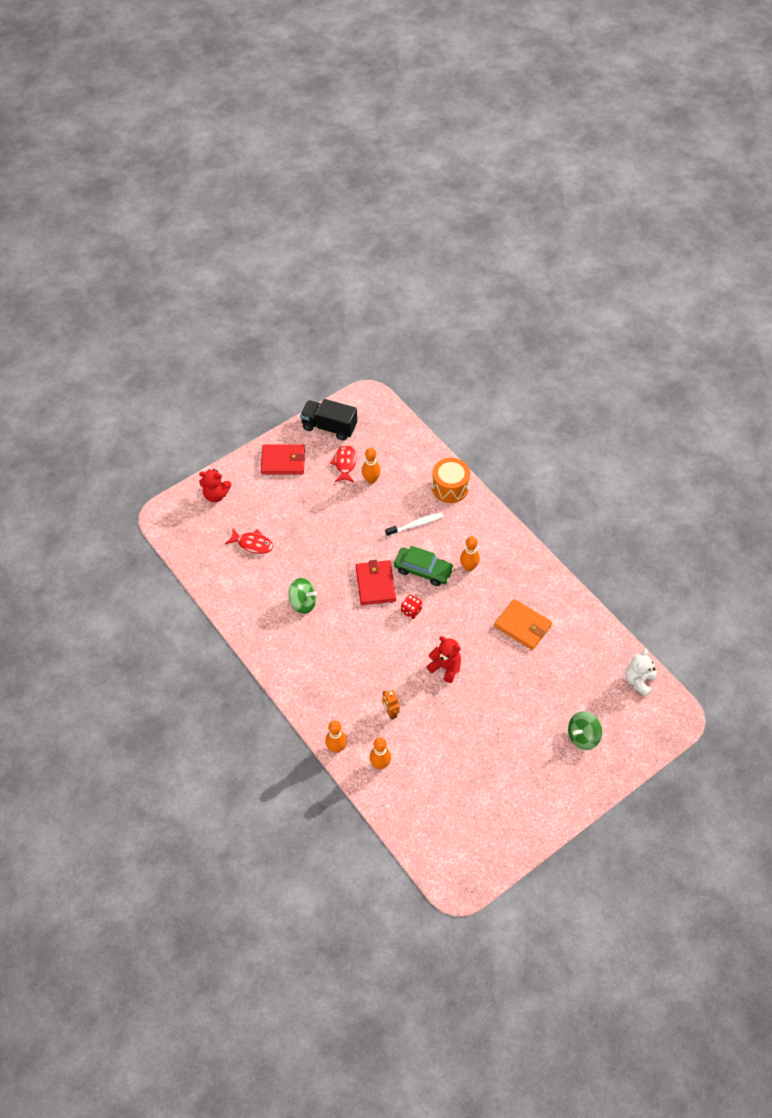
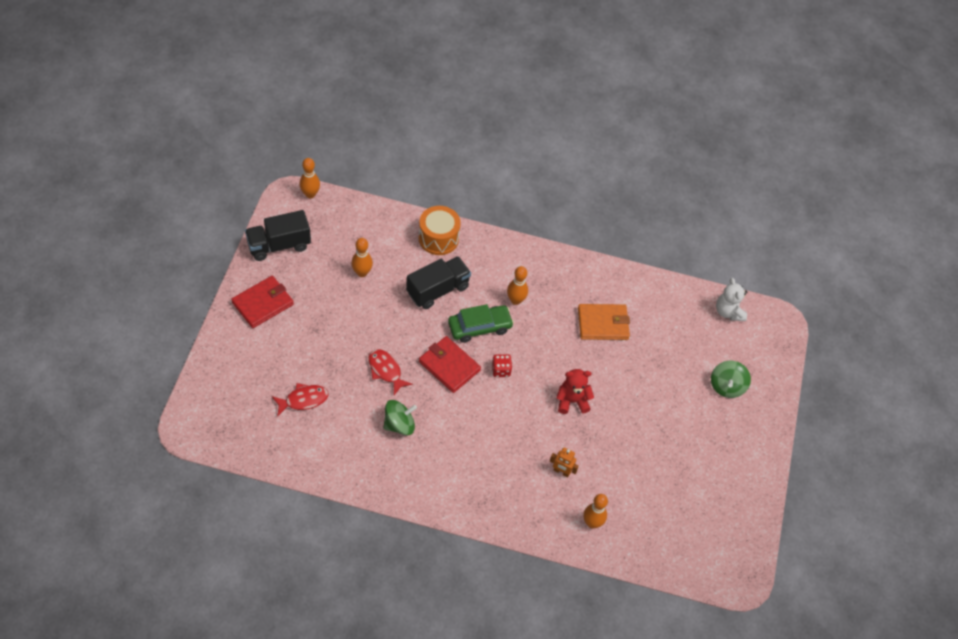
camera: 45 degrees left, 0 degrees up
(216, 495) = (224, 375): red teddy bear -> none
(336, 748) = (543, 535): orange bowling pin -> orange bowling pin (310, 194)
(345, 463) = (324, 271): red fish -> red fish (386, 371)
(416, 525) = (438, 290): white toothbrush -> black truck

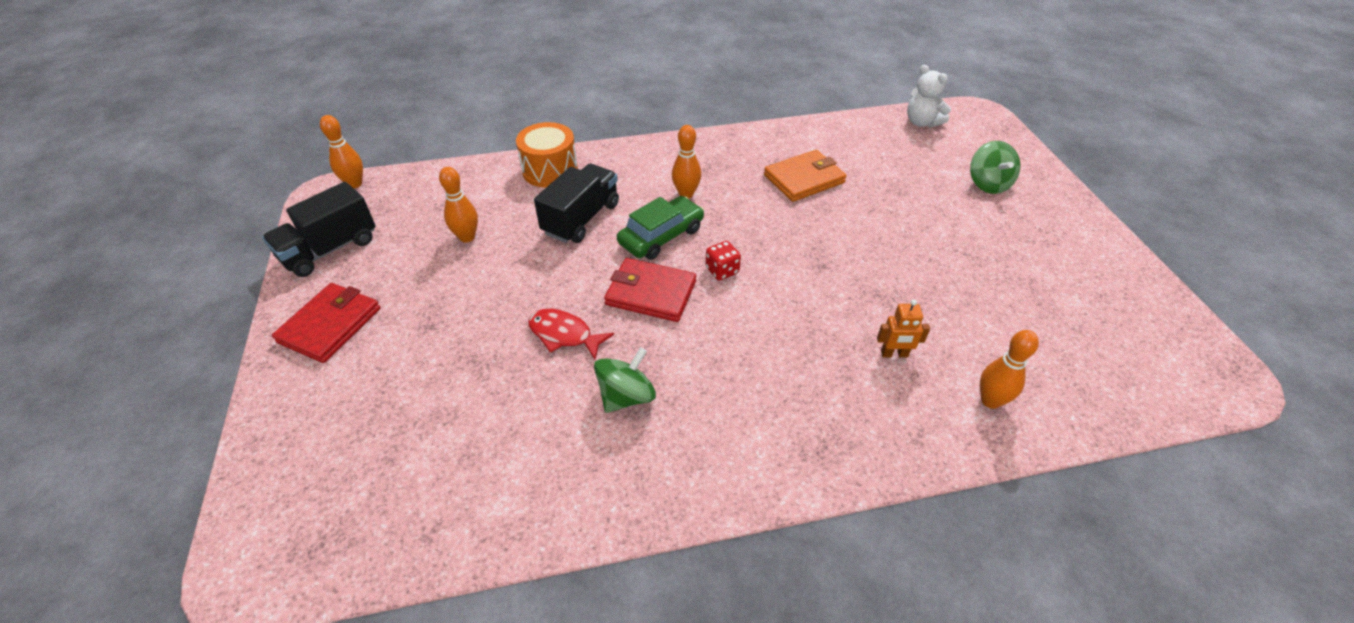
camera: 20 degrees left, 10 degrees down
(303, 400) = (452, 428): red fish -> none
(572, 401) = (836, 267): red teddy bear -> none

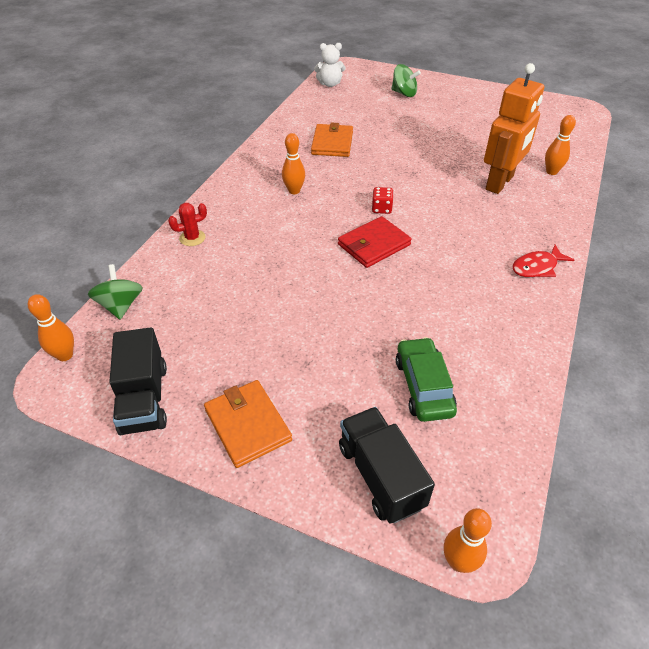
camera: 55 degrees left, 0 degrees up
(330, 325) = (247, 425): red wallet -> orange wallet
(467, 237) = (223, 309): orange bowling pin -> orange bowling pin (459, 562)
(550, 170) = (192, 238): orange drum -> red cactus
(564, 334) = (377, 297): red fish -> red fish (537, 267)
(581, 219) = (267, 245): black truck -> black truck (381, 476)
(626, 396) = (454, 291): green spinning top -> green spinning top (121, 305)
(661, 236) = (324, 218): green car -> green car (423, 386)
(894, 354) = (500, 183): orange robot -> orange robot, size x2.42

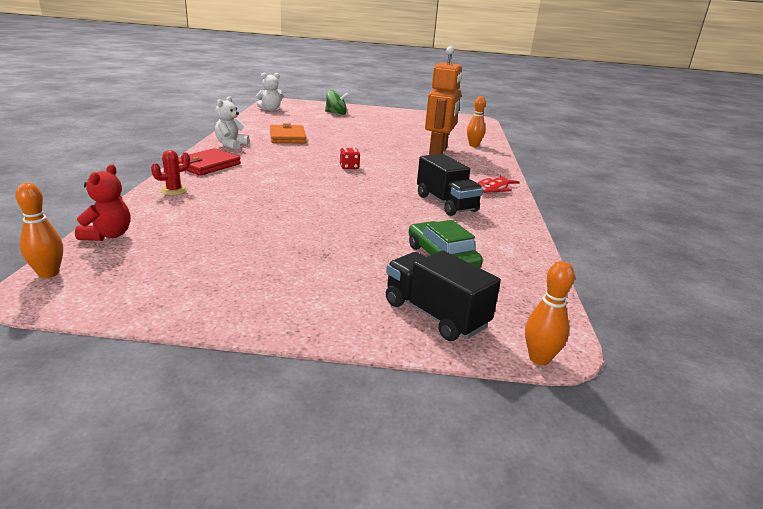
camera: 20 degrees left, 20 degrees down
(121, 305) = (108, 235): green spinning top -> red teddy bear
(144, 399) = (158, 294): black truck -> black truck (446, 203)
(247, 425) = (284, 298): orange wallet -> none
(268, 157) = (231, 145): none -> white teddy bear
(294, 191) = (265, 161): orange bowling pin -> none
(374, 245) = (353, 185): red wallet -> red wallet (207, 165)

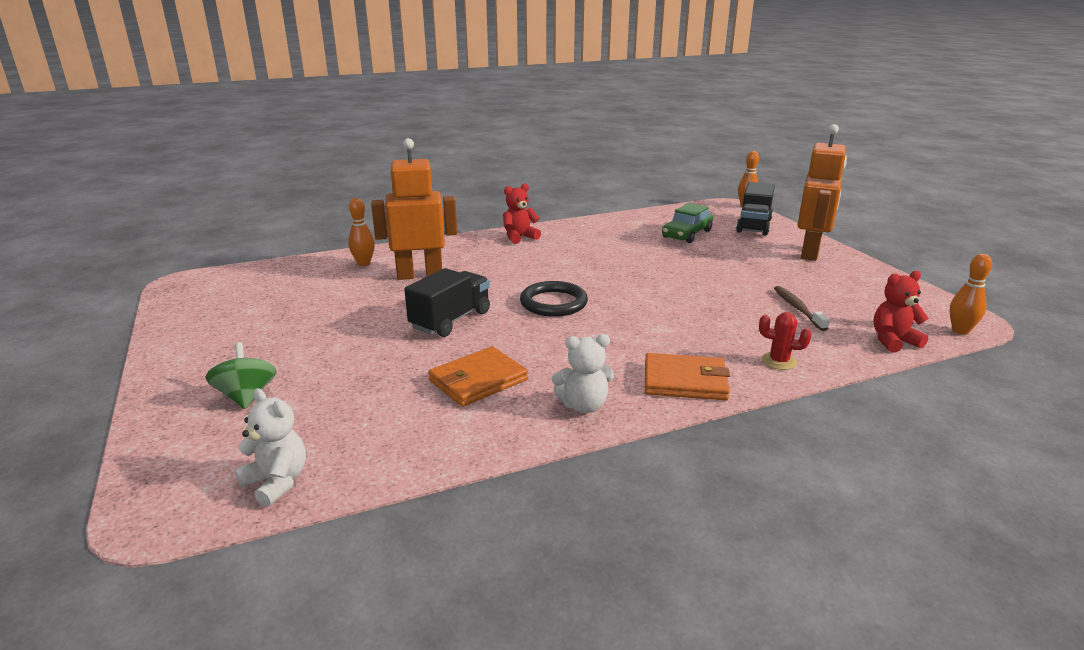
camera: 115 degrees left, 0 degrees up
(207, 165) = (685, 381): red wallet -> orange wallet
(213, 228) = (798, 308): none -> brown toothbrush
(304, 304) = (810, 252): none -> orange robot
(349, 167) = (553, 303): red dice -> black ring
(446, 203) = (586, 247): black truck -> black truck (451, 320)
(493, 189) = (519, 237): red fish -> red teddy bear

